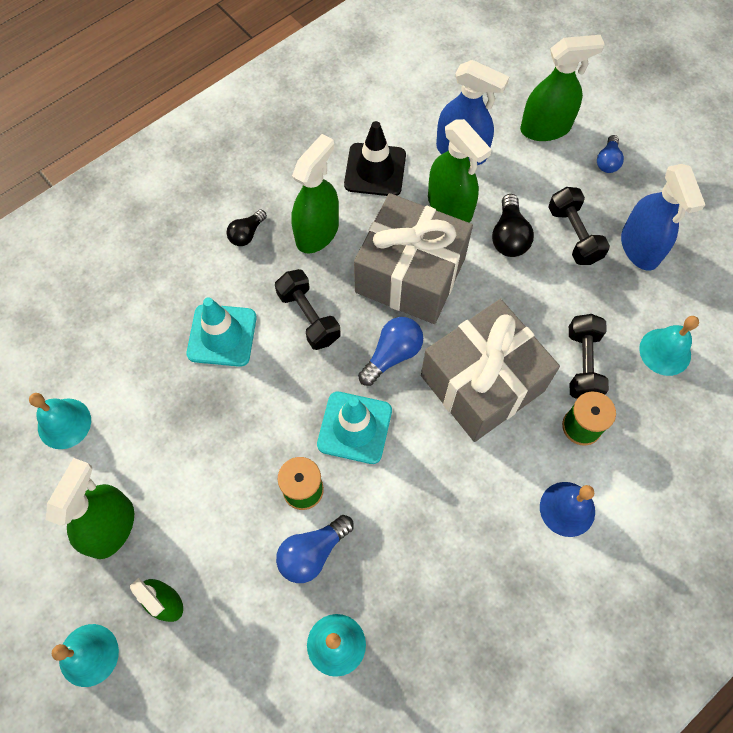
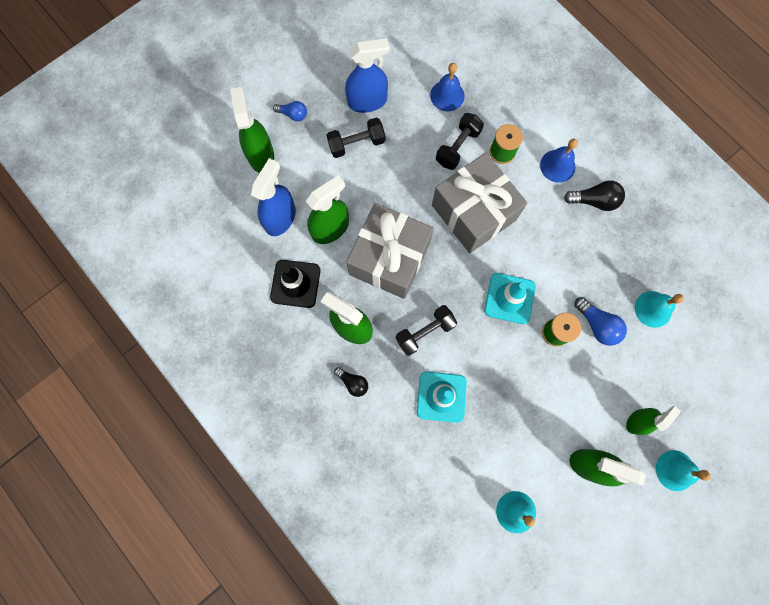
camera: 90 degrees left, 10 degrees up
(392, 355) = (454, 272): blue light bulb -> none
(509, 236) = (357, 188): black light bulb -> black light bulb (594, 201)
(583, 364) = (458, 147): black dumbbell -> black dumbbell turned 60 degrees counterclockwise
(665, 351) = (447, 95): turquoise bell -> blue bell

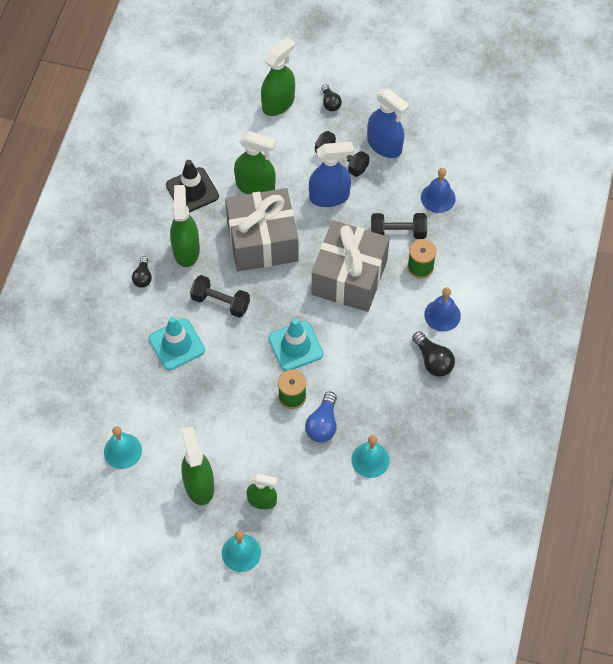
camera: 55 degrees right, 15 degrees down
(280, 218) = (237, 148): blue spray bottle -> blue spray bottle (329, 197)
(293, 114) = (330, 103): blue light bulb -> black light bulb

